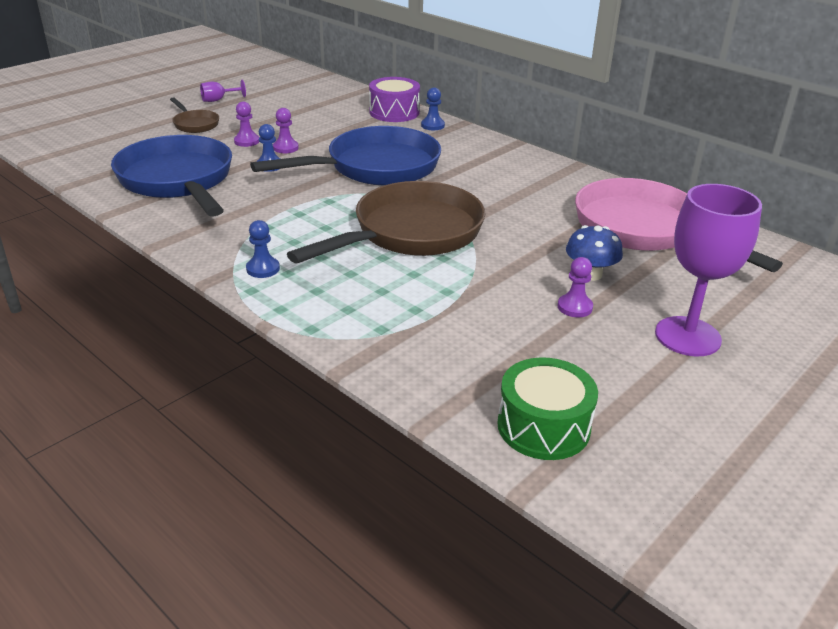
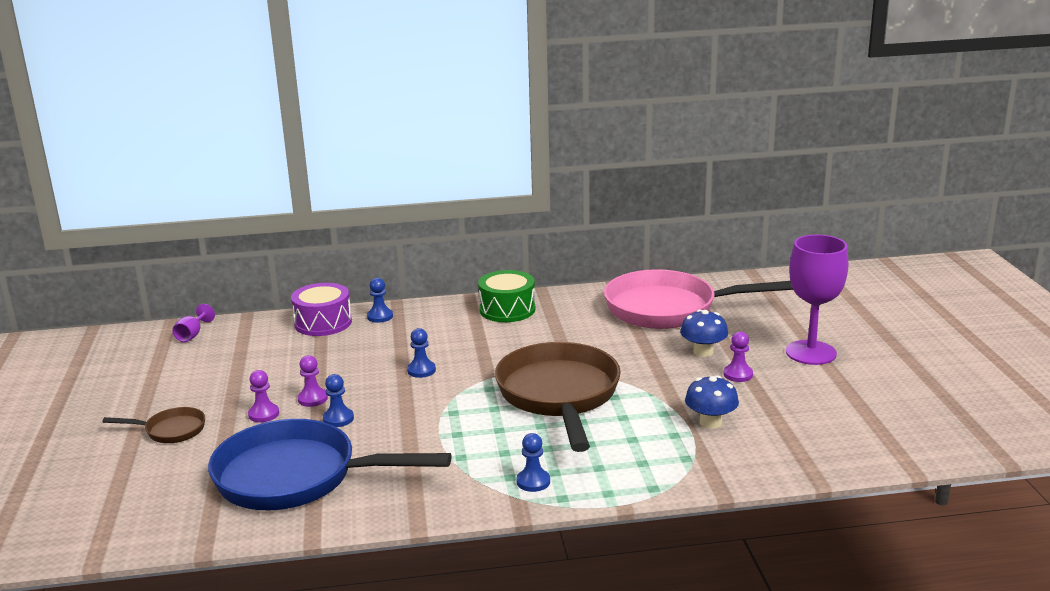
camera: 50 degrees left, 10 degrees down
(218, 100) = (130, 399): purple goblet -> purple goblet (192, 335)
(375, 167) = (421, 370): blue pan -> blue pawn
(462, 321) = (710, 422): none -> blue mushroom
(543, 426) = (858, 440): green drum -> green drum (507, 309)

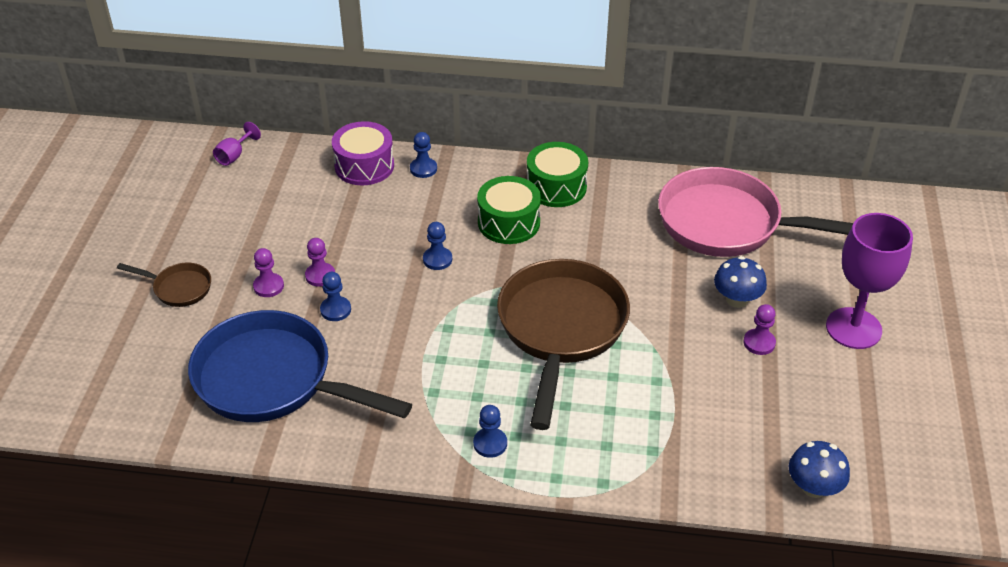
camera: 15 degrees right, 20 degrees up
(476, 337) = (509, 222): none -> green drum
(710, 422) = (699, 406): blue mushroom -> blue mushroom (813, 487)

